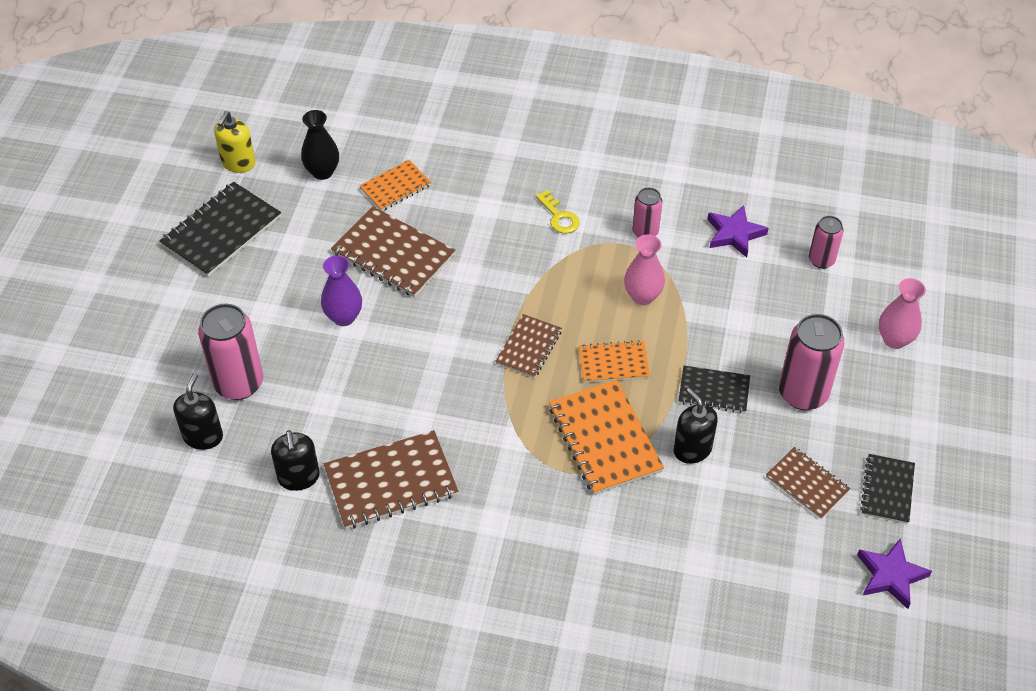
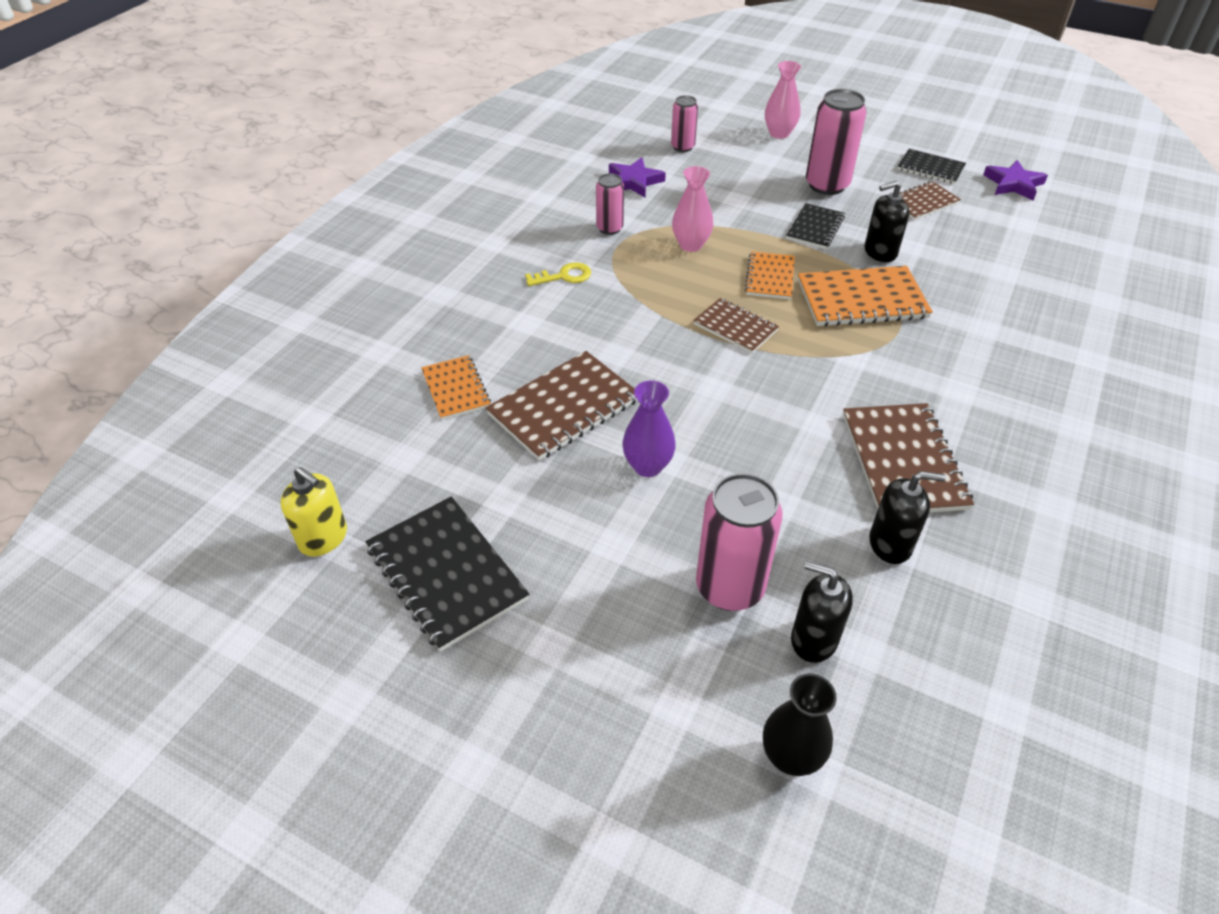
camera: 75 degrees left, 5 degrees down
(322, 172) = (392, 451): black vase -> black vase (791, 757)

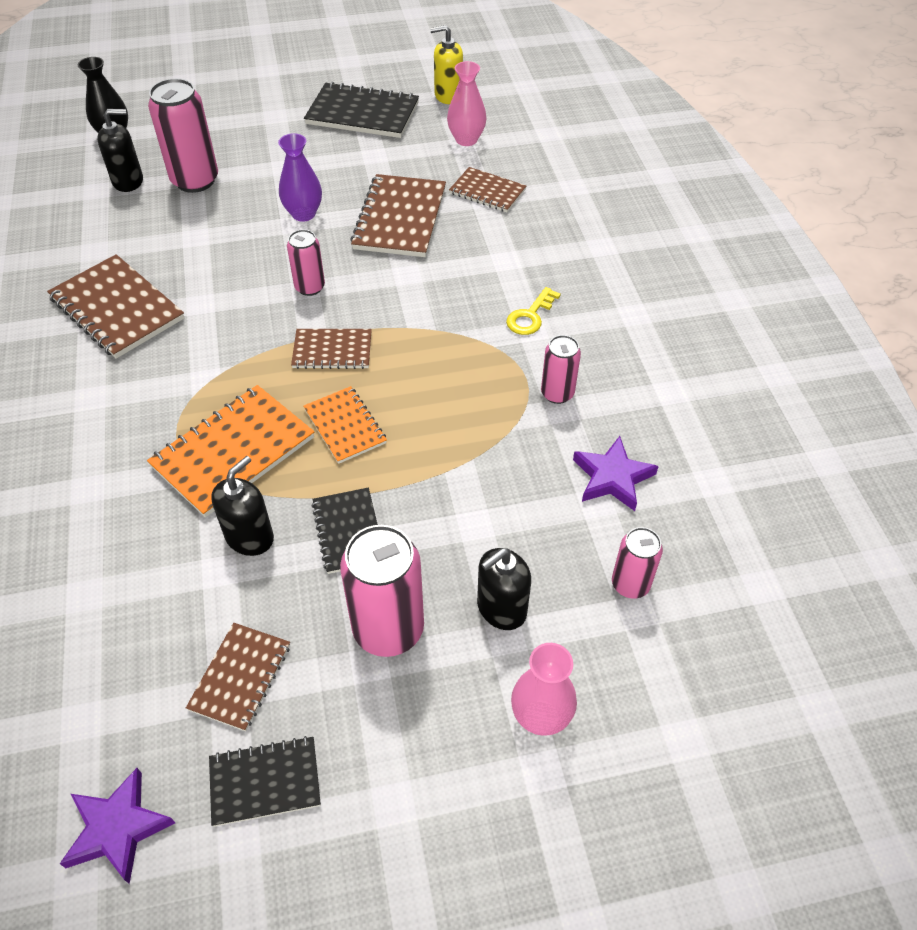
camera: 140 degrees right, 5 degrees up
(456, 389) = (487, 192): orange notebook -> brown notebook
(691, 245) = (458, 421): pink vase -> pink vase (466, 139)
(708, 386) = (310, 287): none -> pink can
(890, 544) = (102, 249): black soap dispenser -> black soap dispenser (501, 608)

